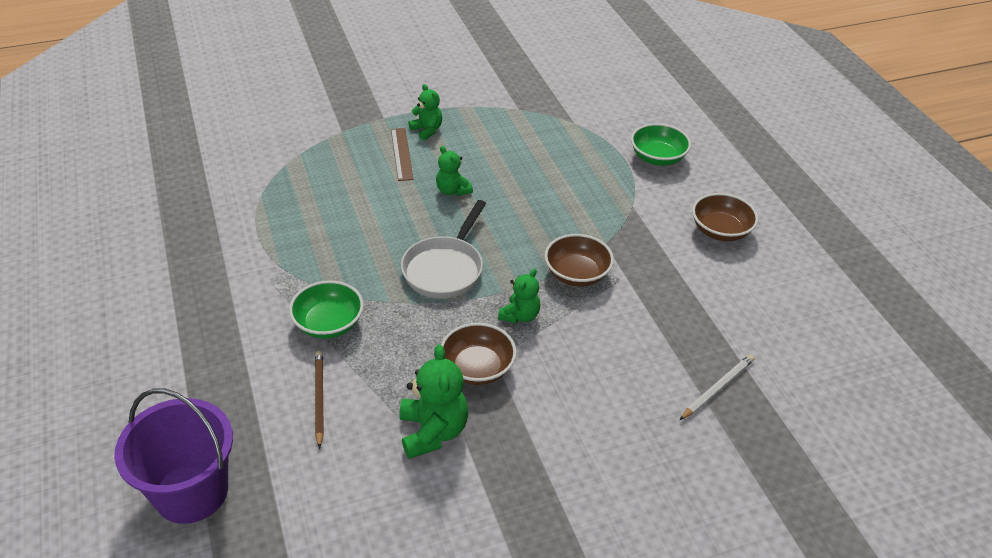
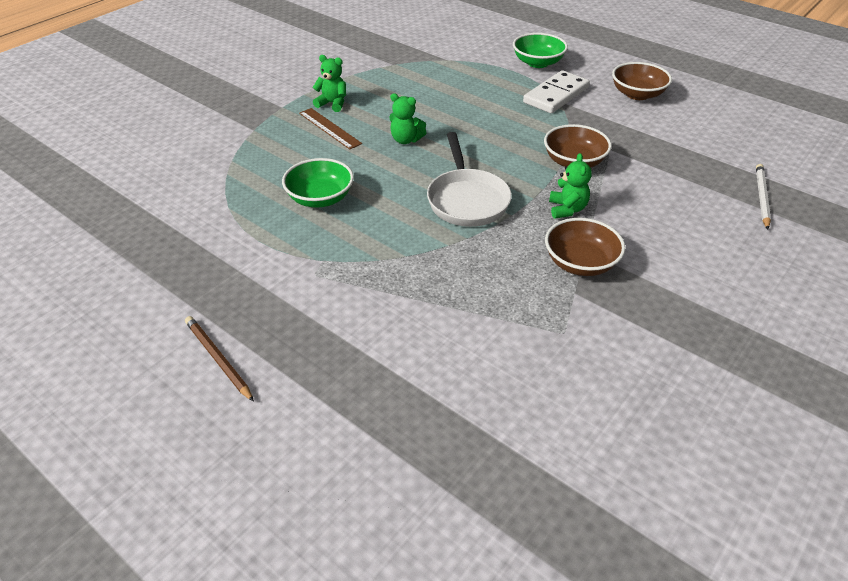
camera: 30 degrees left, 0 degrees up
(191, 492) = (447, 504): purple bucket -> none
(319, 398) = (475, 353): brown pencil -> brown pencil (218, 359)
(328, 324) = (414, 286): green bowl -> green bowl (320, 198)
(433, 432) = (603, 330): green teddy bear -> none
(636, 200) = (556, 95): none -> white domino

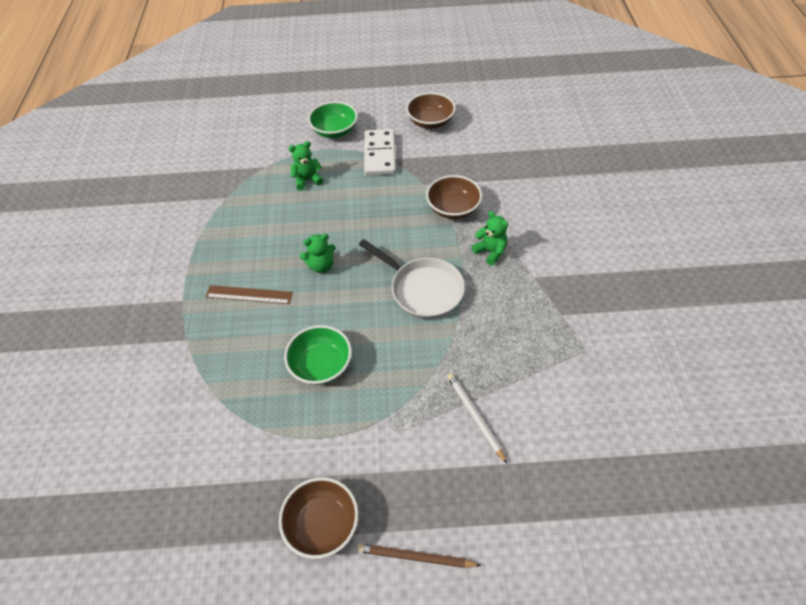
camera: 40 degrees left, 10 degrees up
(332, 104) = (222, 269): green teddy bear -> green teddy bear (307, 180)
(580, 263) = (541, 289): brown bowl -> brown bowl (322, 524)
(761, 197) = (580, 165): white pencil -> white pencil (475, 416)

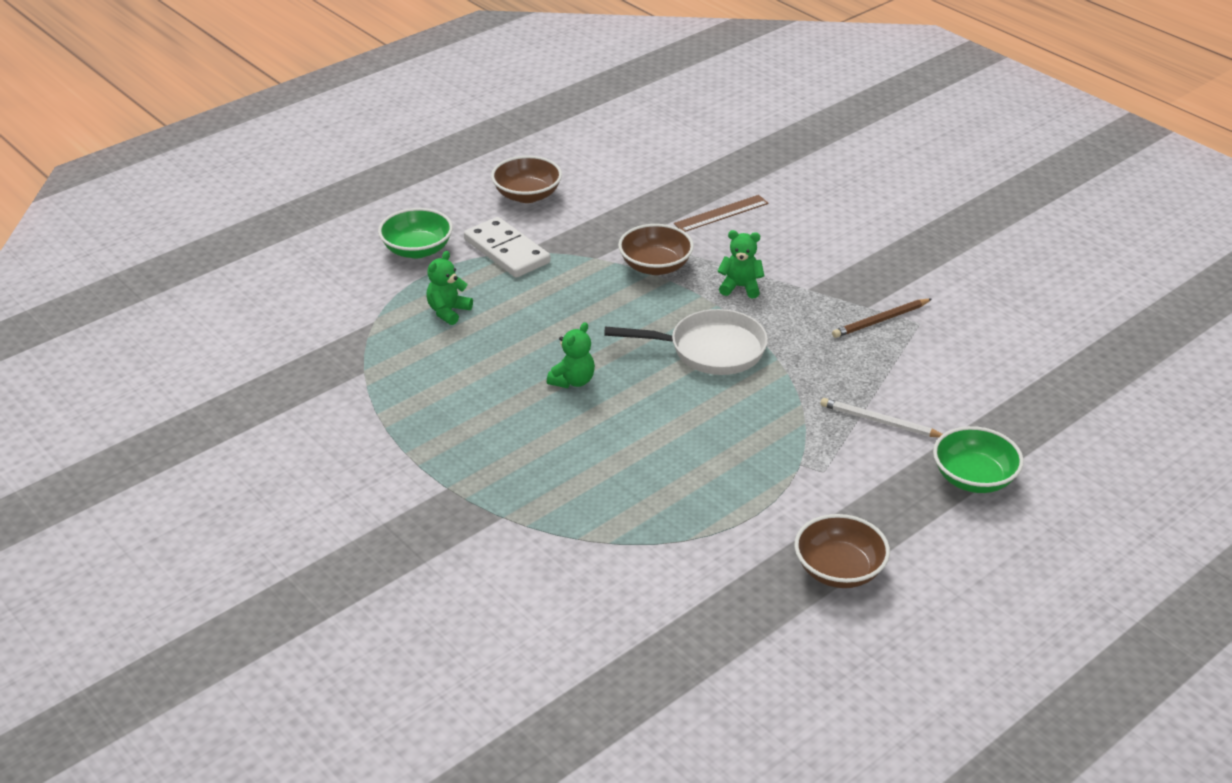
camera: 40 degrees left, 15 degrees down
(249, 295) = (523, 444): brown ruler -> brown ruler (721, 214)
(321, 365) = (683, 460): green bowl -> green bowl (973, 478)
(415, 557) = (946, 543): brown pencil -> brown pencil (880, 320)

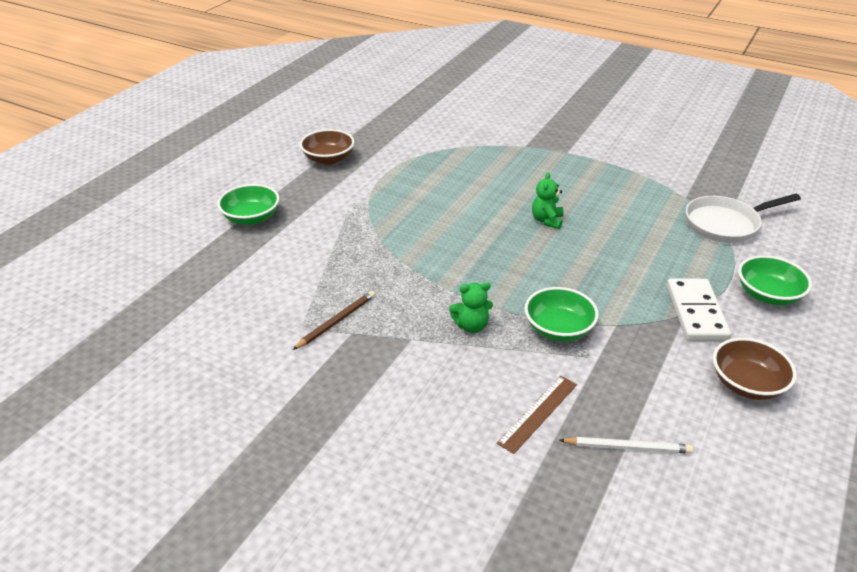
camera: 160 degrees right, 0 degrees up
(448, 311) = (681, 248): green teddy bear -> none
(507, 251) = (696, 312): white domino -> white domino turned 60 degrees clockwise
(655, 266) = (558, 329): brown bowl -> green bowl
(710, 350) = (465, 263): white pan -> white pan (725, 224)
(879, 422) = (321, 239): white pencil -> white pencil (628, 447)

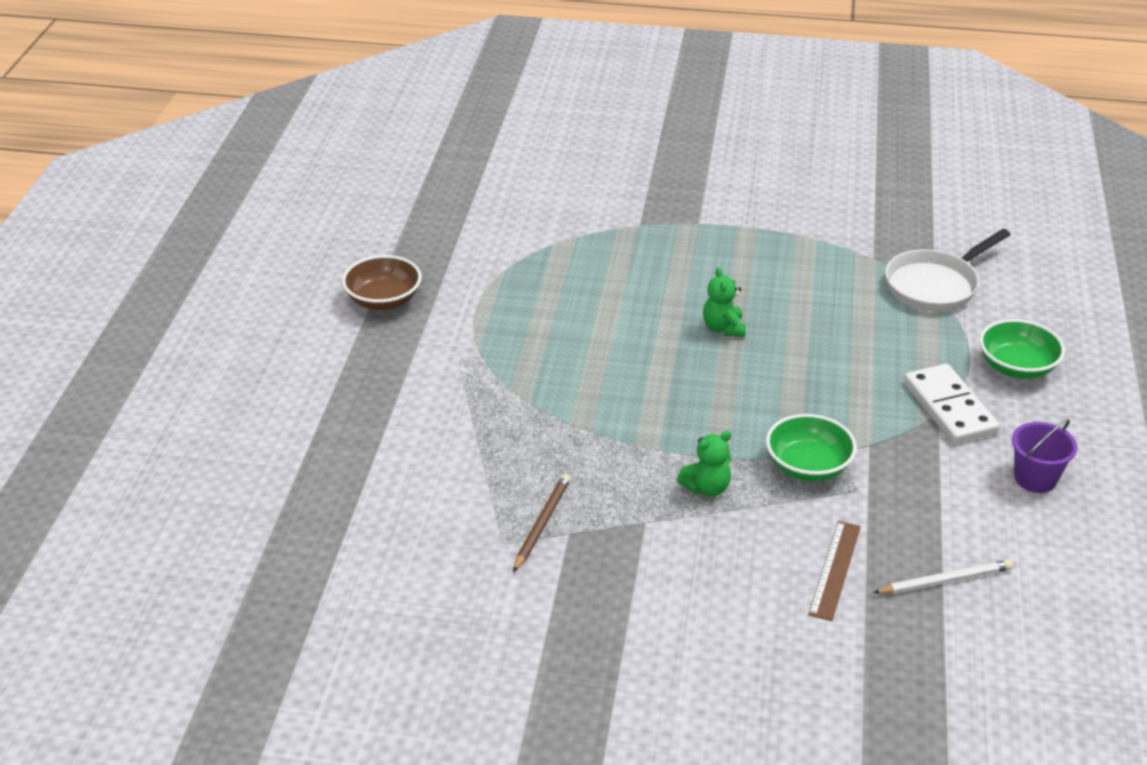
camera: 20 degrees left, 0 degrees up
(251, 218) = (335, 412): green bowl -> none
(746, 384) = (1035, 478): brown bowl -> purple bucket

